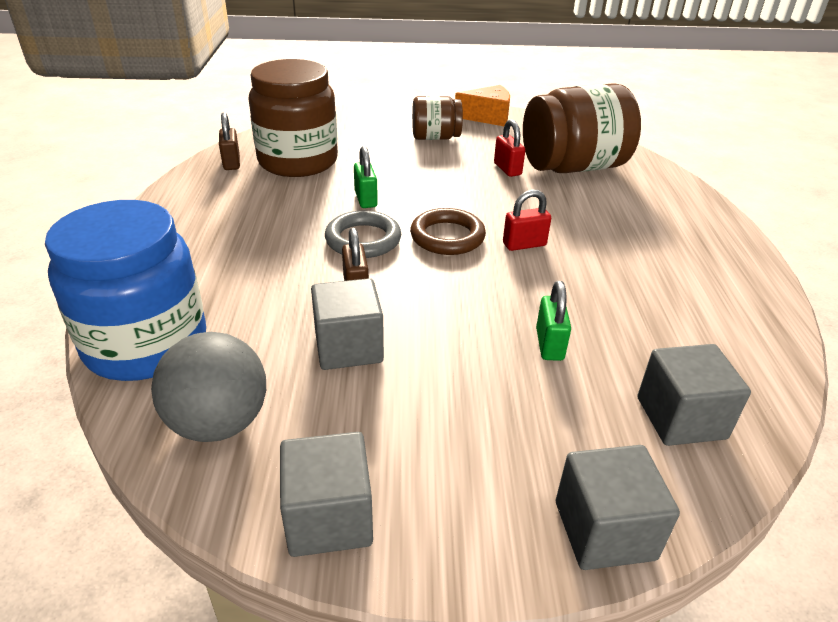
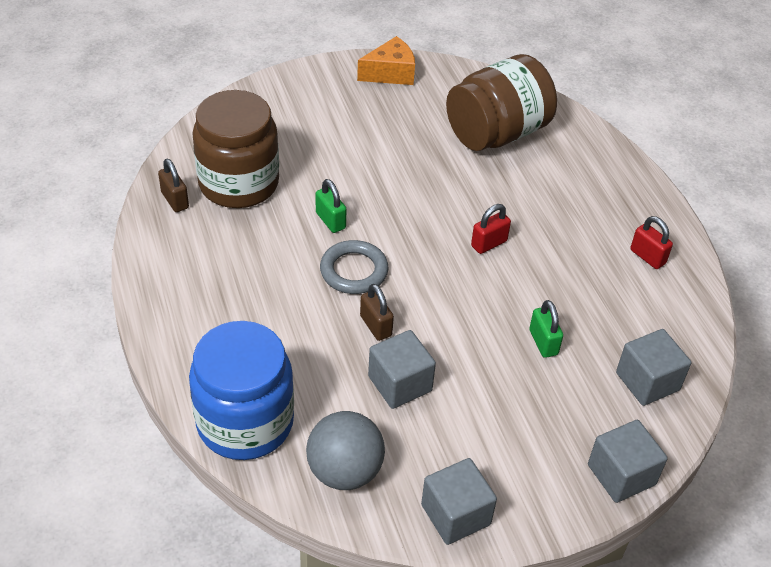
camera: 20 degrees left, 10 degrees up
(435, 137) = (353, 117): brown jar -> none
(447, 237) = (422, 250): brown ring -> none
(507, 169) = (439, 149): red padlock -> red padlock (647, 257)

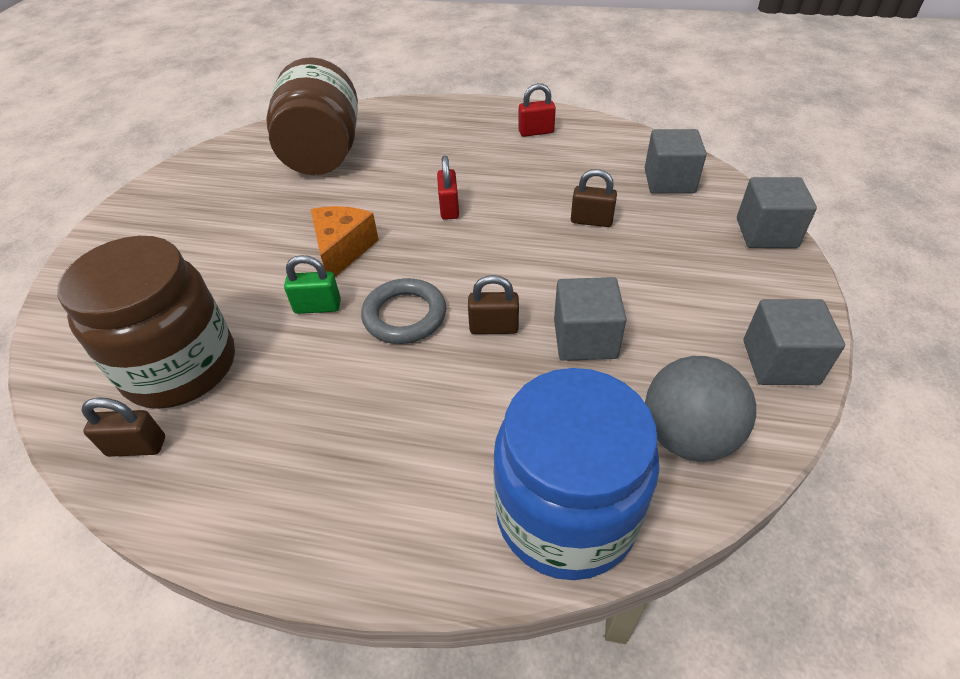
camera: 55 degrees left, 0 degrees up
(390, 73) = (171, 187): orange cheese -> orange cheese (343, 250)
(543, 342) = (591, 221): green padlock -> brown padlock

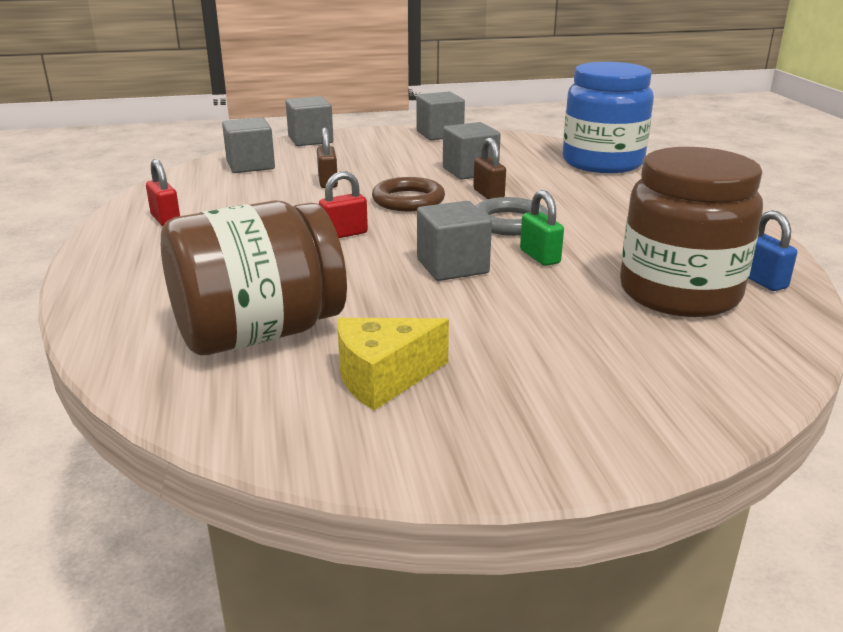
camera: 115 degrees left, 20 degrees down
(137, 446) = (761, 281): brown padlock -> blue padlock
(234, 187) = (383, 378): none -> yellow cheese
(343, 250) = (452, 266): orange cheese -> grey cube
(509, 262) = (408, 200): none -> brown ring
(687, 436) = (519, 147): grey ball -> none

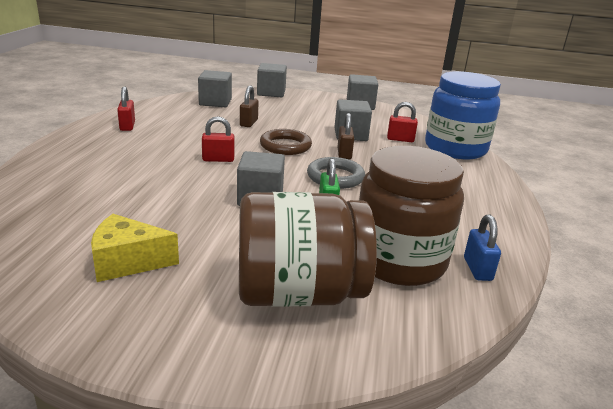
camera: 20 degrees right, 0 degrees up
(258, 333) = (92, 211): brown jar -> brown jar (298, 293)
(532, 165) = (400, 139): none -> red padlock

